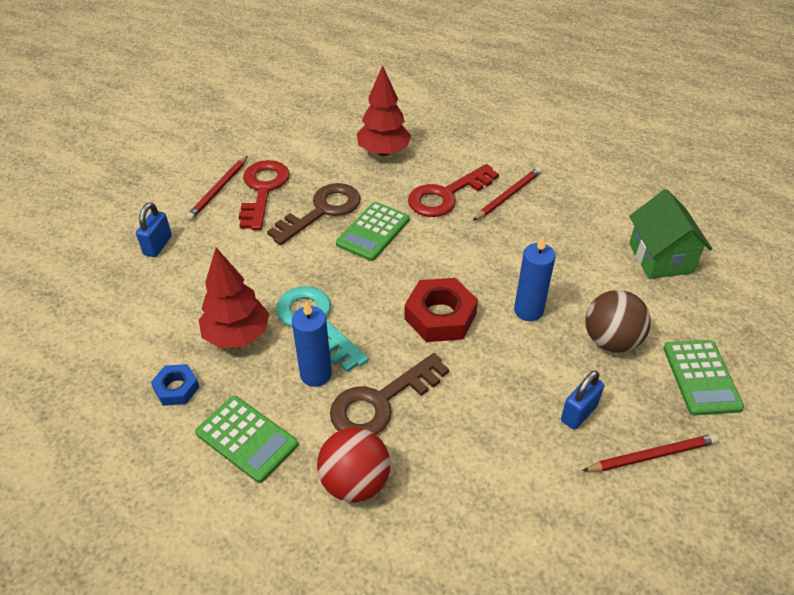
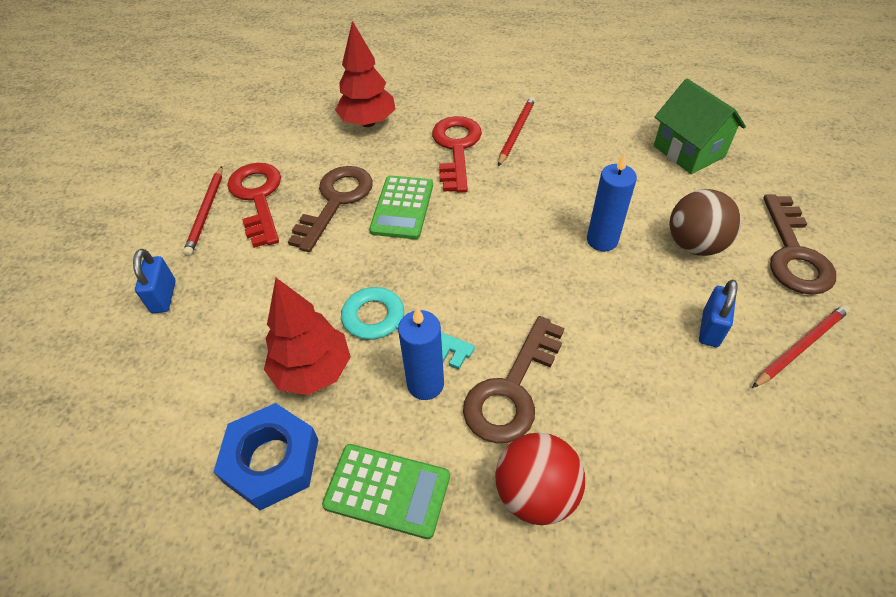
camera: 20 degrees left, 5 degrees up
(176, 388) = (271, 460): blue nut -> blue nut, size x1.75
(440, 316) = (520, 274): red nut -> none
(446, 195) = (456, 148): red key -> red key turned 150 degrees clockwise
(701, 377) = (793, 253): green calculator -> brown key

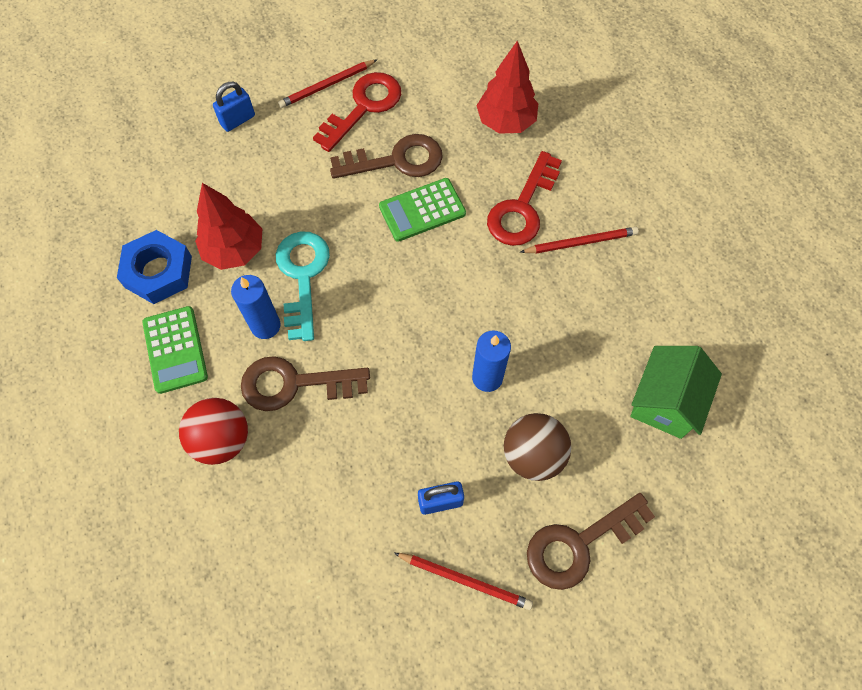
camera: 55 degrees right, 15 degrees up
(456, 148) = (522, 208): red key -> red key turned 150 degrees clockwise

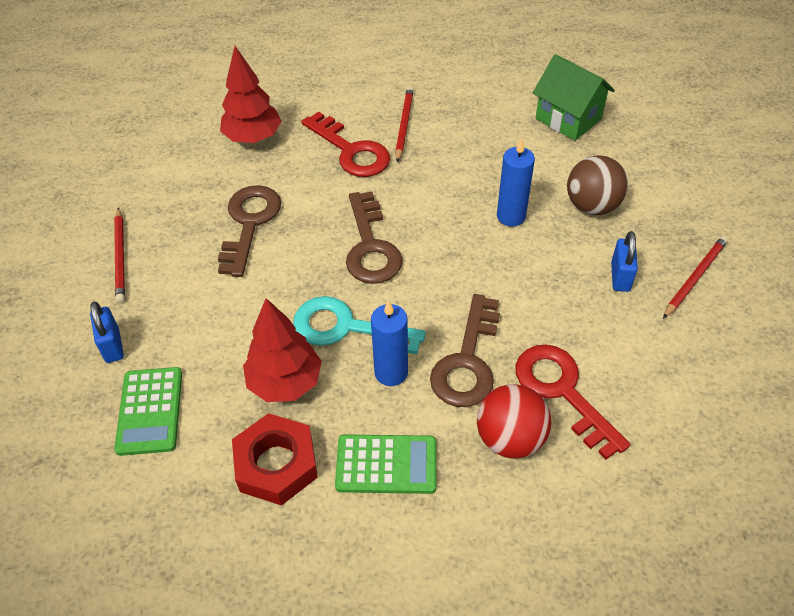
camera: 70 degrees left, 15 degrees down
(158, 271) = (276, 464): blue nut -> red nut
(363, 107) = (169, 233): red key -> red key (562, 392)
(422, 210) = (317, 218): green calculator -> green calculator (150, 411)
(579, 544) = (676, 198): brown key -> brown key (370, 246)

